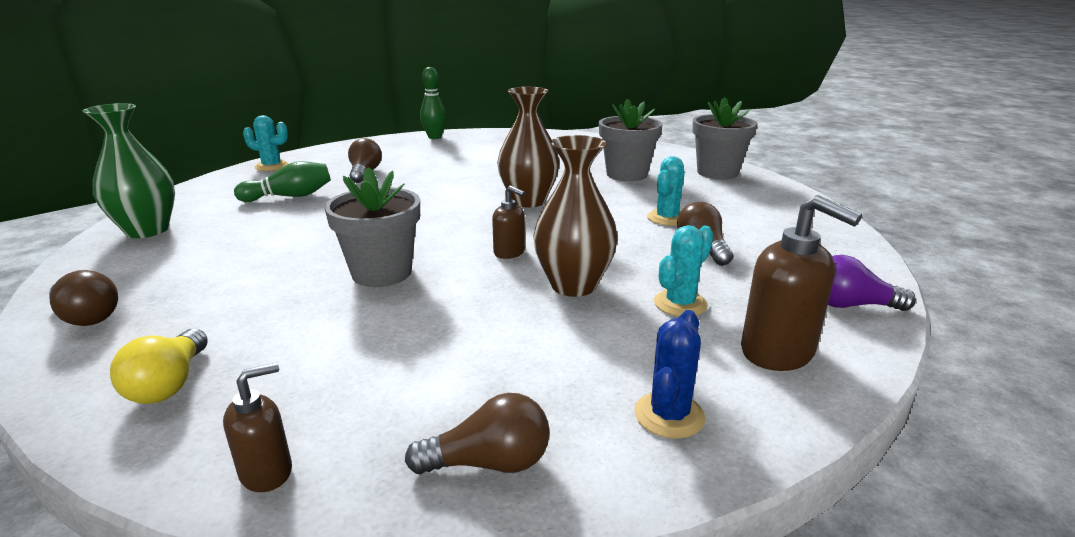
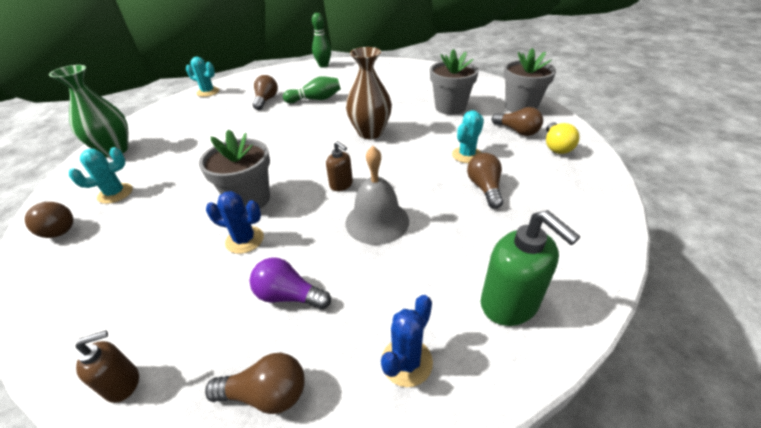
camera: 10 degrees right, 15 degrees up
(169, 384) = (88, 294): yellow light bulb -> yellow light bulb (556, 146)
(290, 196) = (211, 122): green bowling pin -> green bowling pin (315, 99)
(392, 313) = (244, 240): none -> blue cactus
(573, 285) = (377, 221): brown vase -> grey bell
(680, 304) = (450, 246): turquoise cactus -> turquoise cactus (115, 193)
(722, 194) = (517, 131): none -> brown light bulb
(778, 352) = (509, 304): brown soap dispenser -> green soap dispenser
(850, 305) = (583, 258): purple light bulb -> purple light bulb (288, 296)

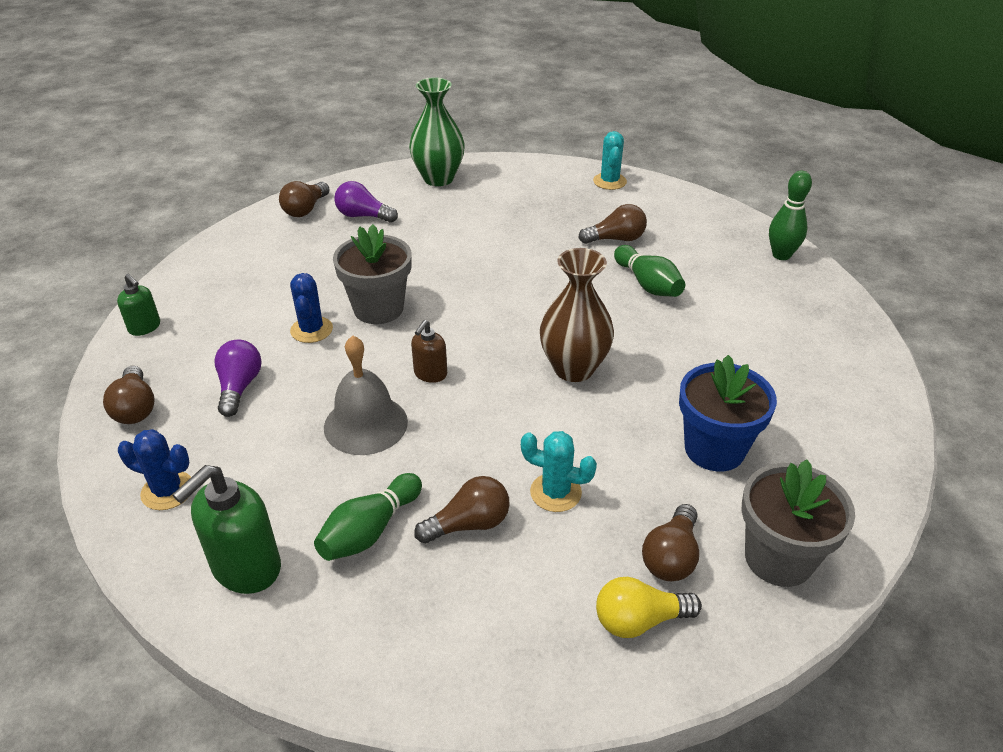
camera: 70 degrees right, 0 degrees up
(115, 193) = (363, 216): turquoise cactus -> purple light bulb
(123, 383) = (145, 327): brown soap dispenser -> green soap dispenser
(450, 107) = (714, 449): grey flower pot -> blue flower pot
(482, 231) = (370, 530): none -> green bowling pin

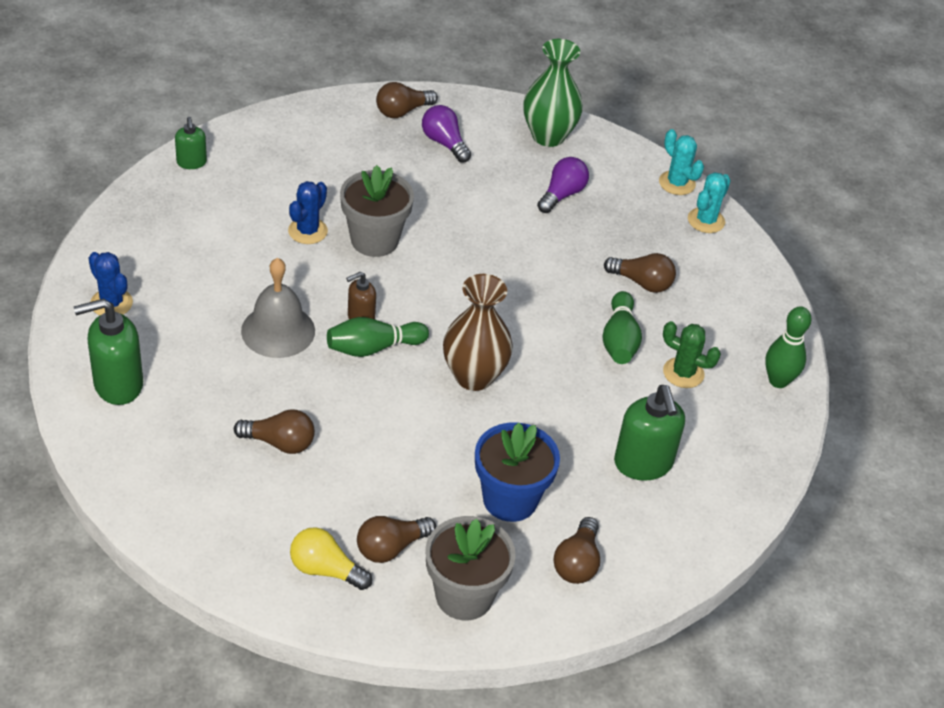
camera: 30 degrees right, 5 degrees up
(135, 408) = (137, 228): brown light bulb -> brown light bulb (577, 563)
(239, 387) = (217, 251): purple light bulb -> purple light bulb (562, 194)
(370, 530) = (212, 407): green bowling pin -> green bowling pin (373, 348)
(555, 492) = (359, 458): turquoise cactus -> turquoise cactus (677, 183)
(717, 283) = (683, 373): none -> green cactus
(771, 361) = (643, 464): none -> green soap dispenser

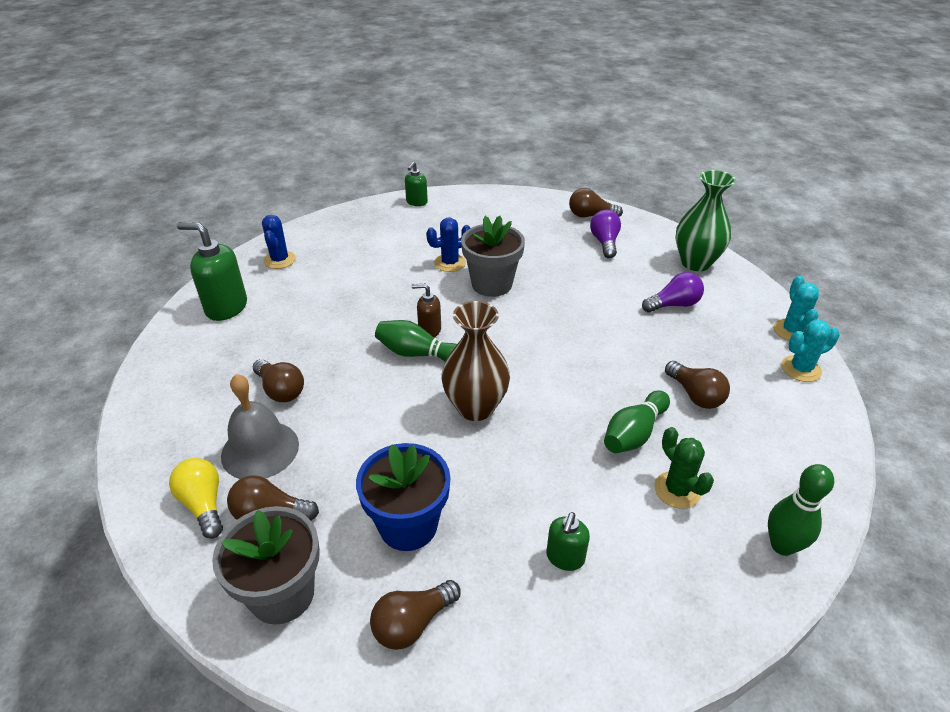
camera: 40 degrees right, 5 degrees down
(278, 330) = (363, 315): grey bell -> grey bell (260, 450)
(643, 464) = (565, 558): green soap dispenser -> green soap dispenser, size x0.57

